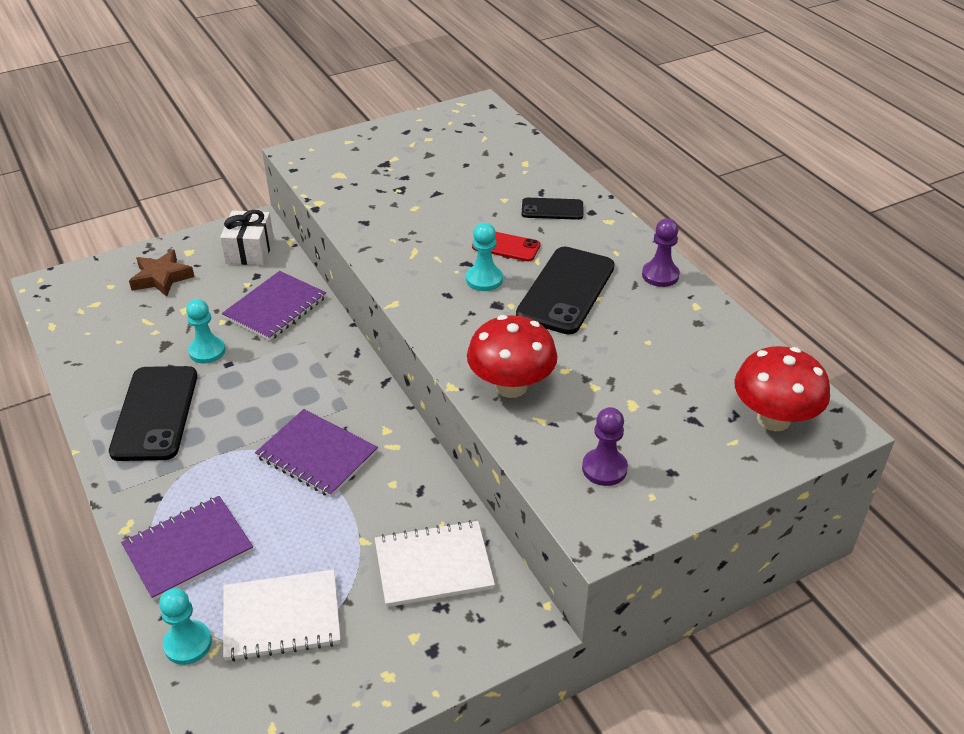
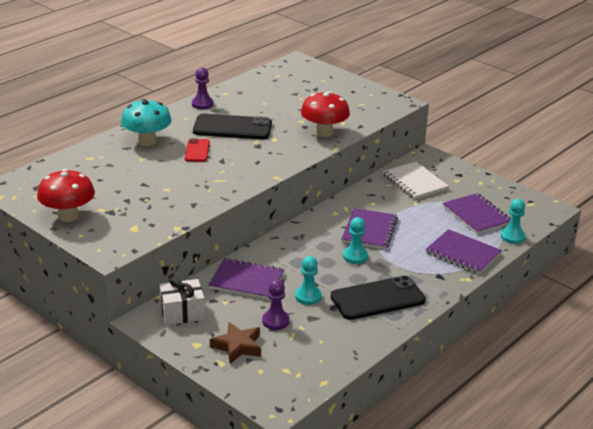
camera: 110 degrees left, 10 degrees down
(281, 617) = (476, 215): white notebook -> purple notebook
(484, 279) = (236, 153): turquoise pawn -> turquoise pawn (355, 256)
(552, 209) = (147, 141): black phone -> turquoise mushroom
(604, 468) = (363, 105): purple pawn -> purple pawn (275, 321)
(773, 419) = (302, 72): red mushroom -> red mushroom (68, 216)

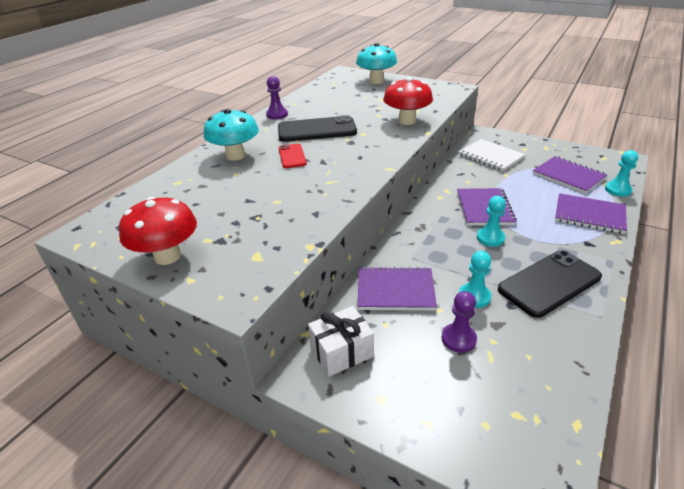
camera: 10 degrees left, 5 degrees up
(237, 346) = (435, 390): brown star -> none
(324, 79) = (376, 81): none -> turquoise mushroom

